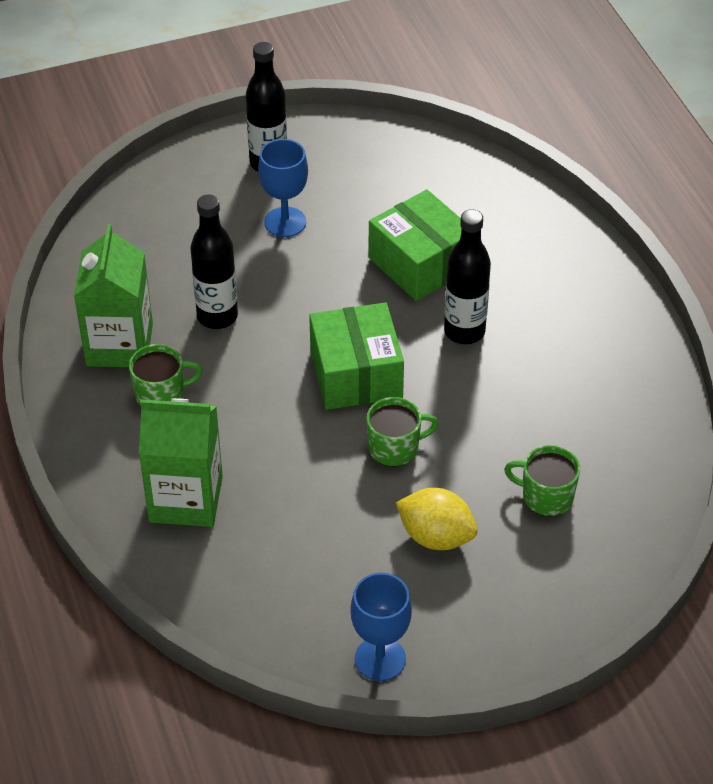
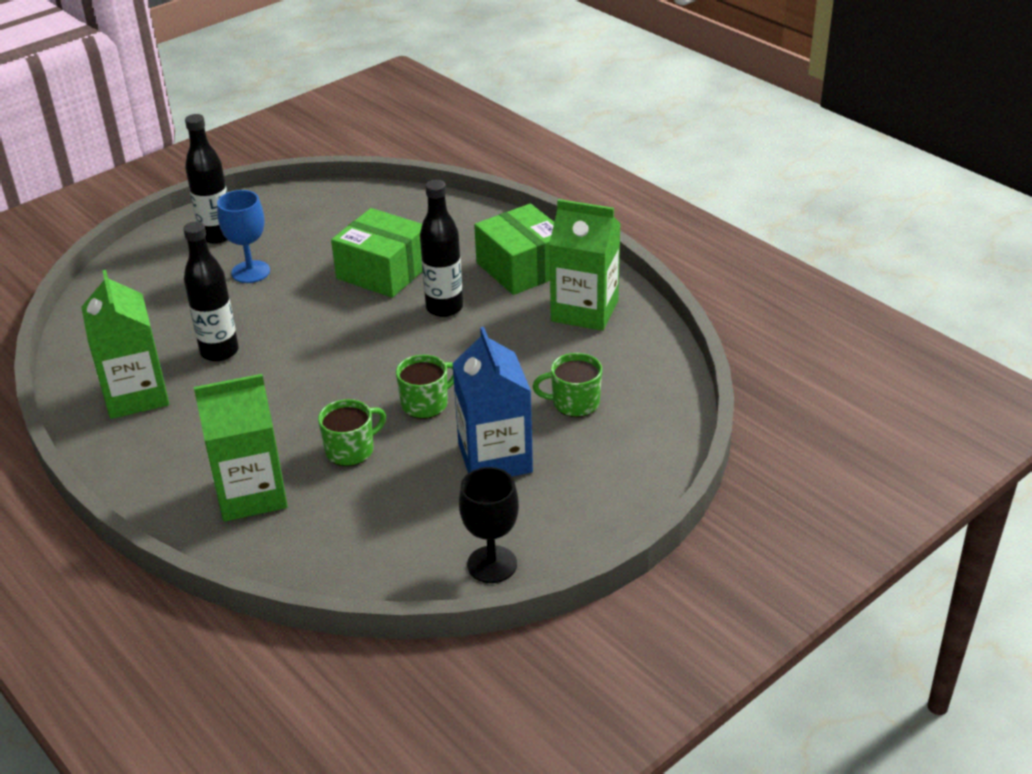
camera: 20 degrees left, 10 degrees down
(161, 394) = (192, 421): green mug -> green mug (351, 450)
(356, 374) = (365, 361): green box -> green box (522, 268)
(380, 659) = (492, 564): blue goblet -> black goblet
(436, 537) = (495, 458): yellow lemon -> blue carton
(611, 381) = (584, 311): none -> green carton

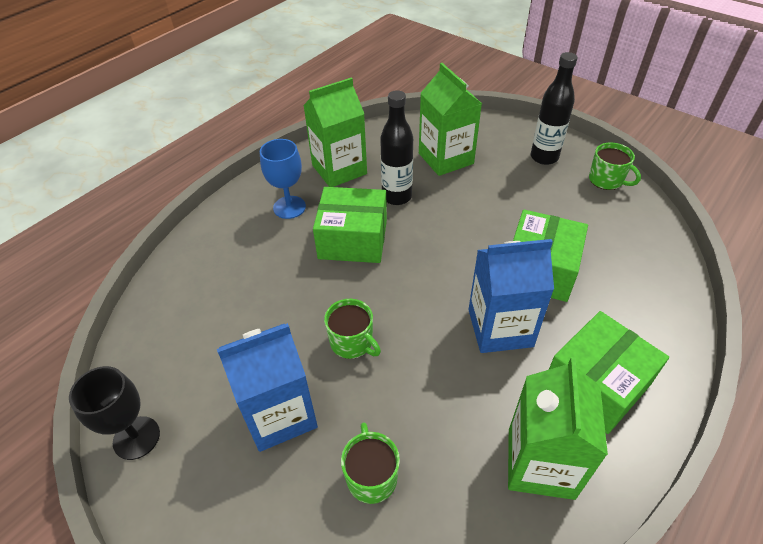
camera: 80 degrees right, 10 degrees up
(250, 272) = (504, 187): blue goblet -> blue goblet (289, 207)
(251, 494) = (234, 255): green carton -> green carton (445, 158)
(275, 392) = (353, 239): none -> green box
(351, 450) = (286, 303): green mug -> green mug (606, 180)
(444, 308) = (500, 328): black bottle -> blue carton

